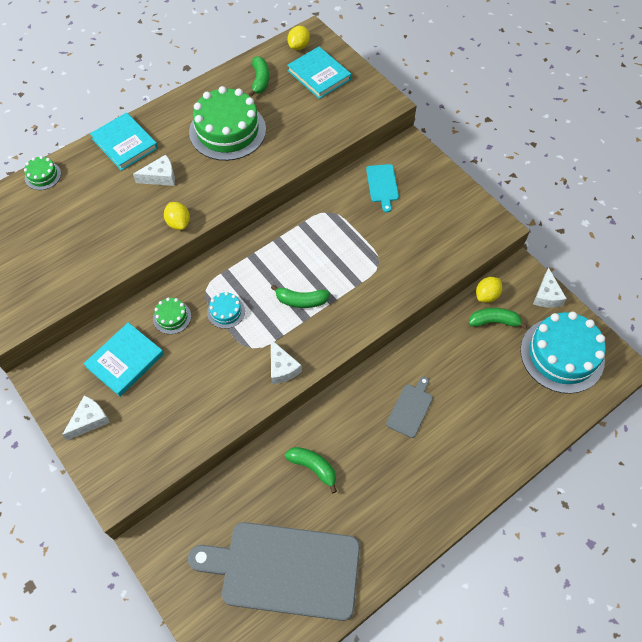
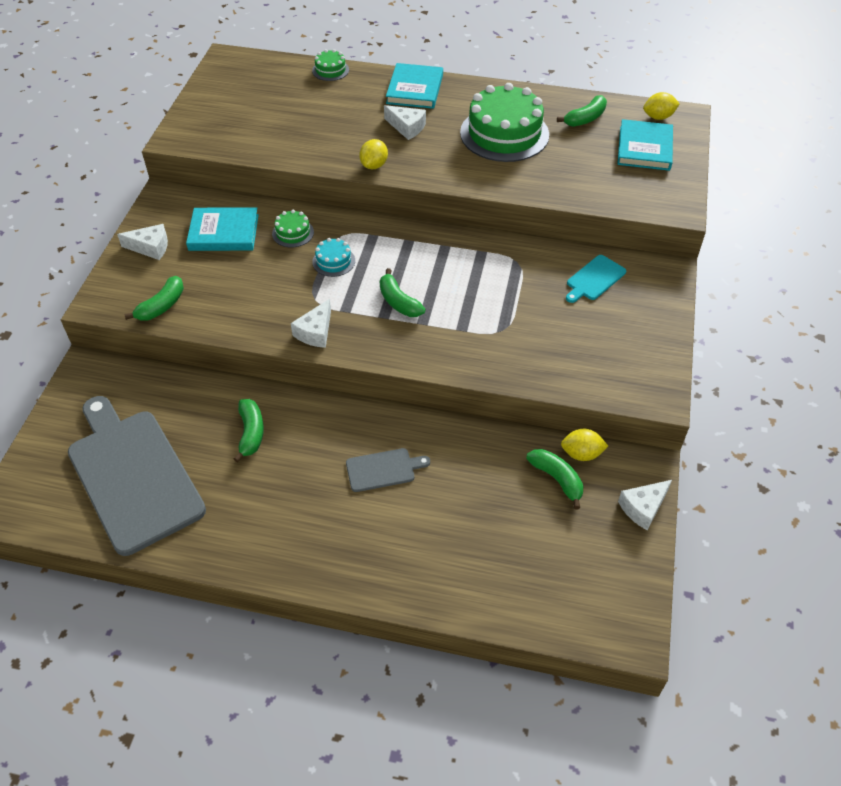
camera: 50 degrees right, 10 degrees down
(161, 450) = (162, 306): none -> green banana
(562, 355) = (583, 567): turquoise cake -> none

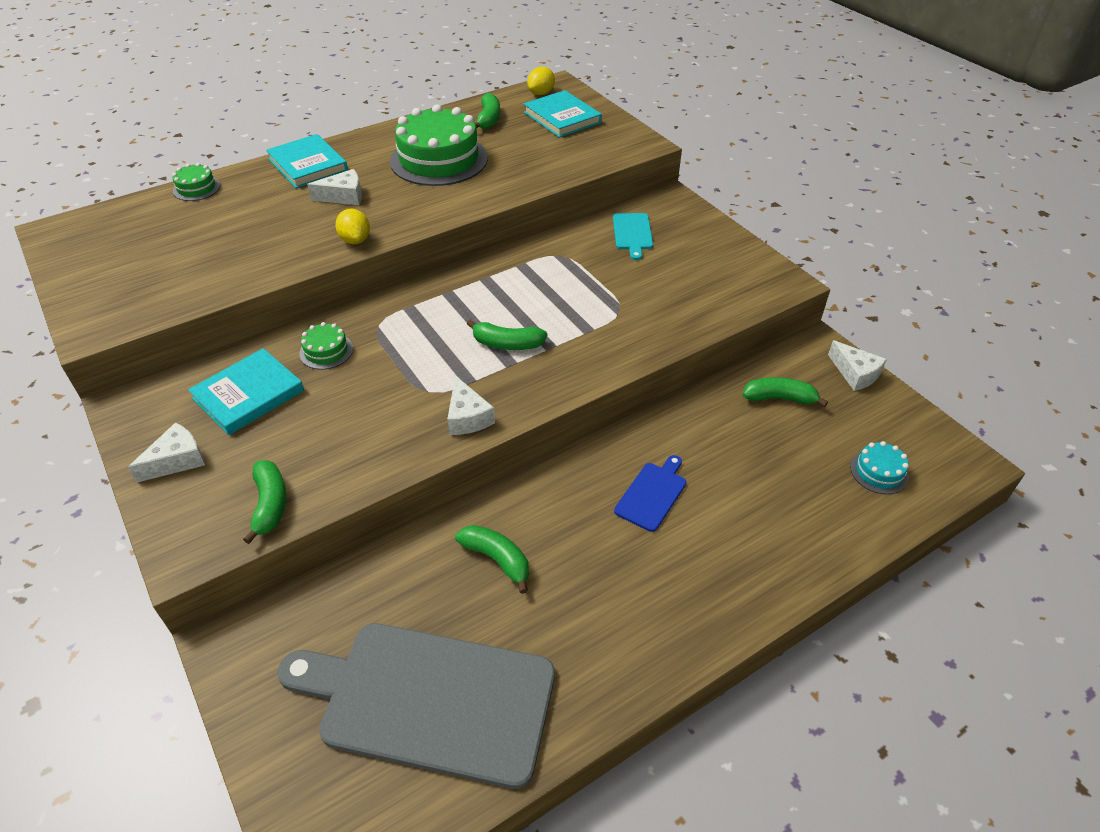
camera: 45 degrees left, 5 degrees down
(333, 261) = (401, 349): turquoise cake -> turquoise cake (879, 472)
(383, 469) = (652, 494): grey cutting board -> blue cutting board
(581, 454) = (769, 368): yellow lemon -> none
(643, 508) = (855, 373): white cheese -> white cheese turned 45 degrees counterclockwise

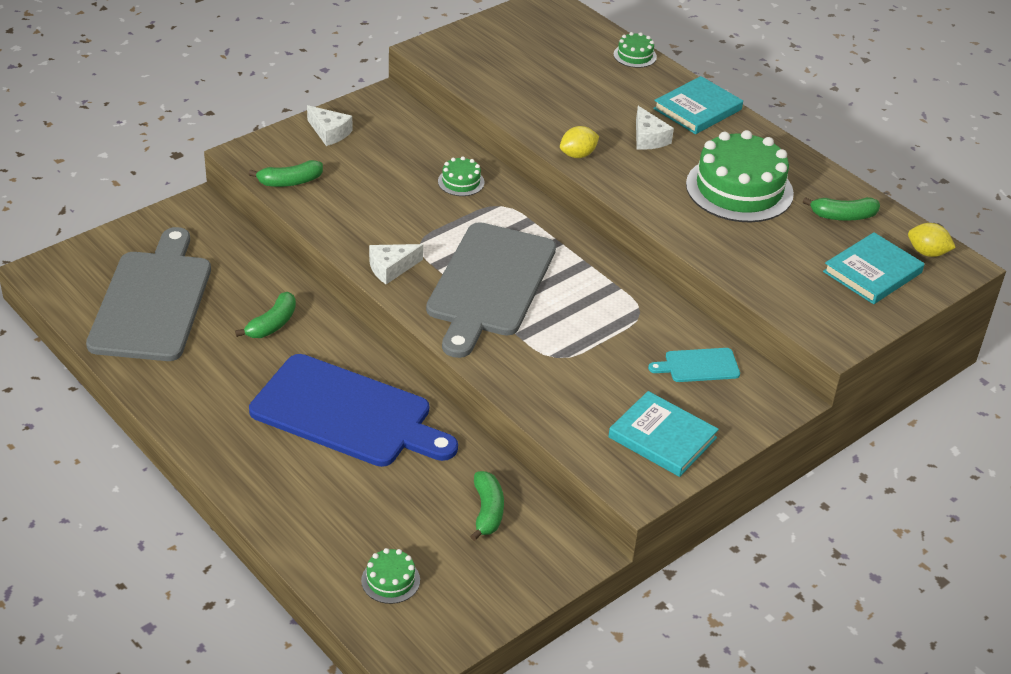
camera: 80 degrees right, 5 degrees down
(248, 394) = (402, 151): turquoise book -> turquoise book (662, 437)
(507, 344) = (489, 284): green banana -> grey cutting board
(652, 494) = (347, 413): blue cutting board -> blue cutting board, size x2.32
(855, 373) = (539, 580): white cheese -> none
(879, 472) = (390, 580): turquoise cake -> green cake

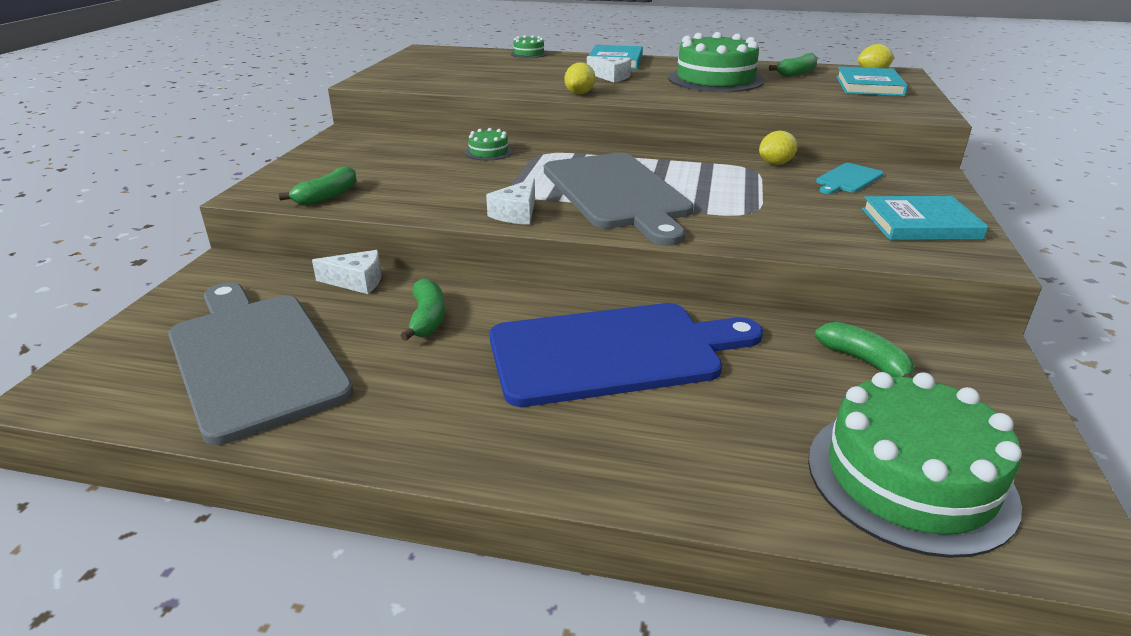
camera: 35 degrees left, 10 degrees down
(329, 132) = (324, 160): white cheese -> white cheese (357, 281)
(390, 580) = (909, 478): green cake -> green cake, size x2.23
(672, 316) = (776, 163): none -> yellow lemon

